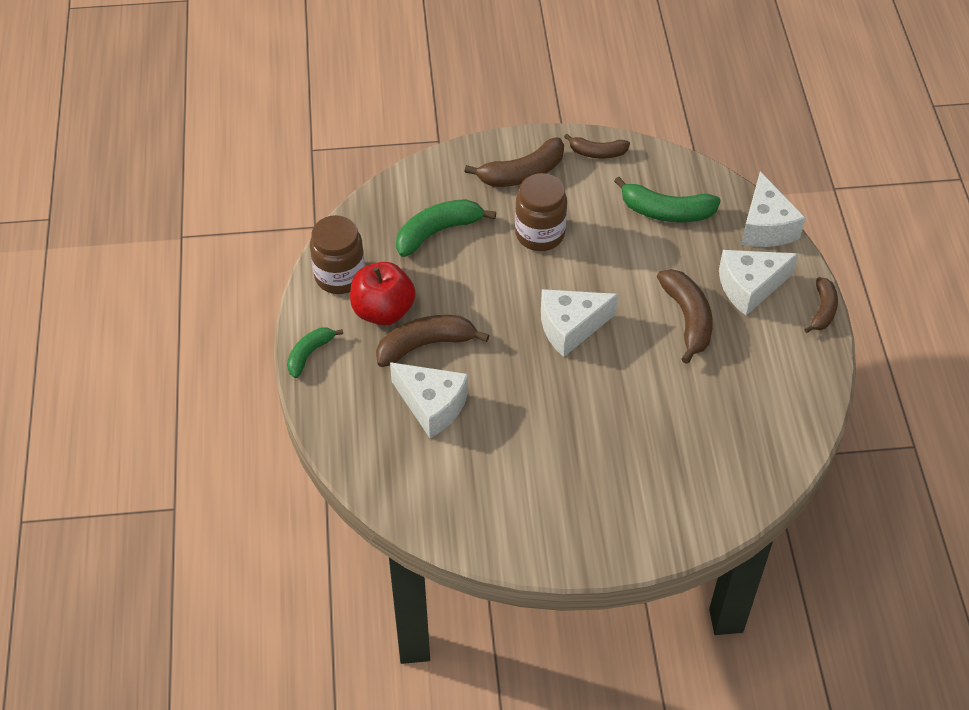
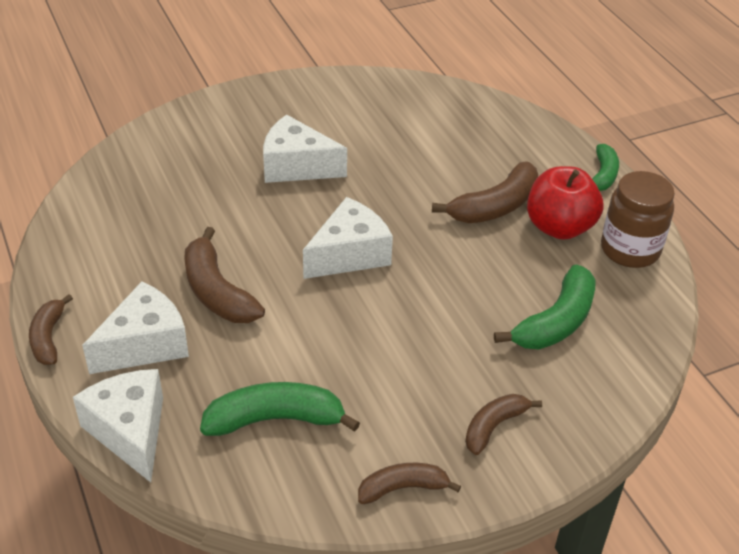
camera: 160 degrees right, 10 degrees down
(432, 405) = (457, 160): white cheese -> white cheese (296, 166)
(522, 173) = (494, 426): brown banana -> brown banana, size x0.63
(540, 234) = (431, 349): brown jar -> none

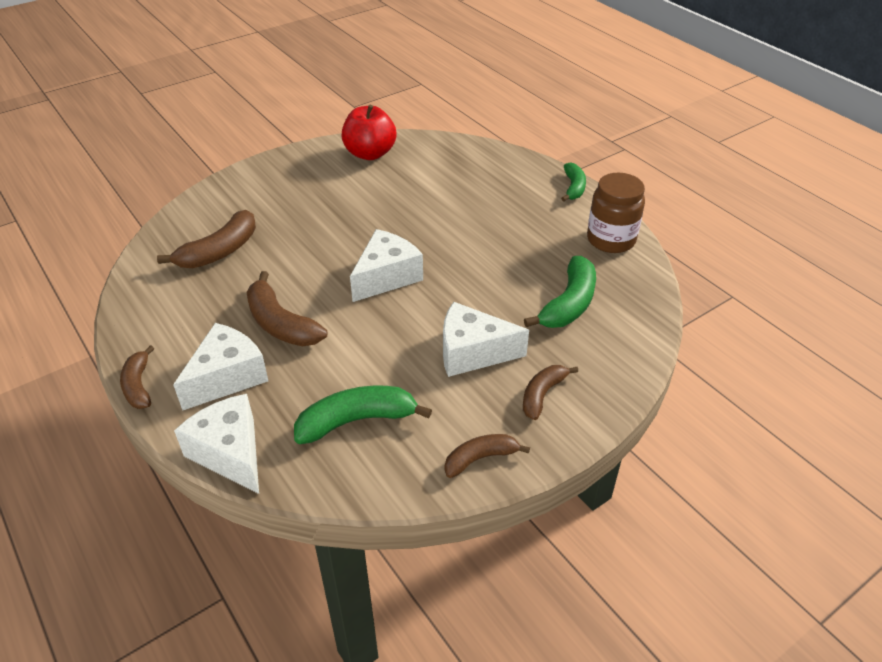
camera: 10 degrees left, 0 degrees up
(296, 166) = (325, 214): white cheese -> white cheese (472, 352)
(495, 206) = (495, 222): brown banana -> brown banana (220, 251)
(559, 227) = (551, 231): red apple -> red apple (370, 153)

